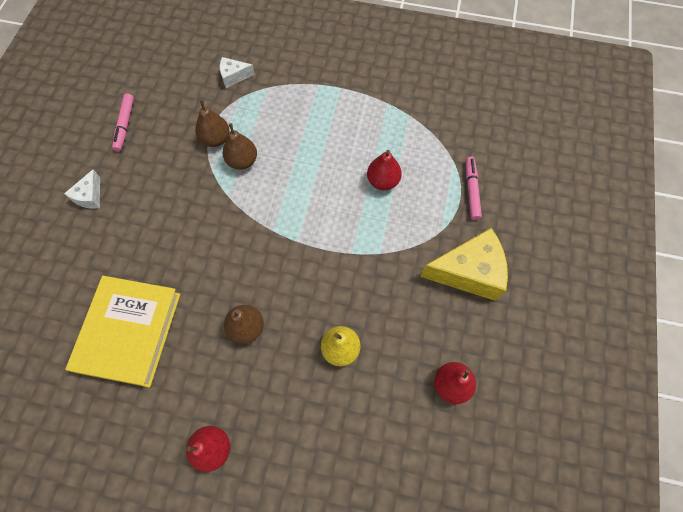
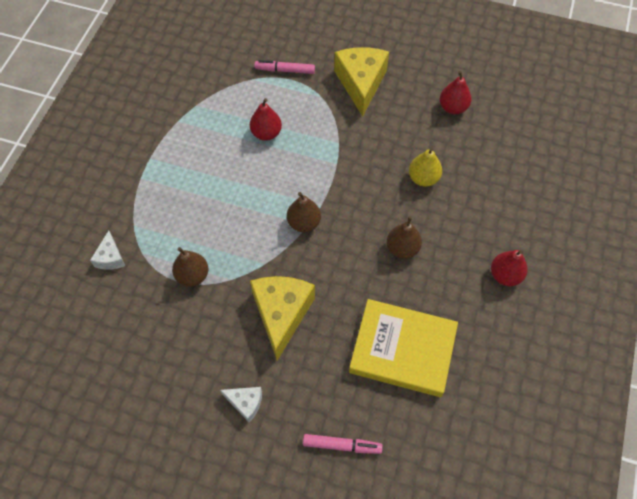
camera: 85 degrees left, 5 degrees down
(125, 125) = (155, 372): pink marker -> pink marker (342, 445)
(174, 216) = (281, 314): none -> yellow cheese
(242, 161) = (225, 250): brown pear -> brown pear (304, 223)

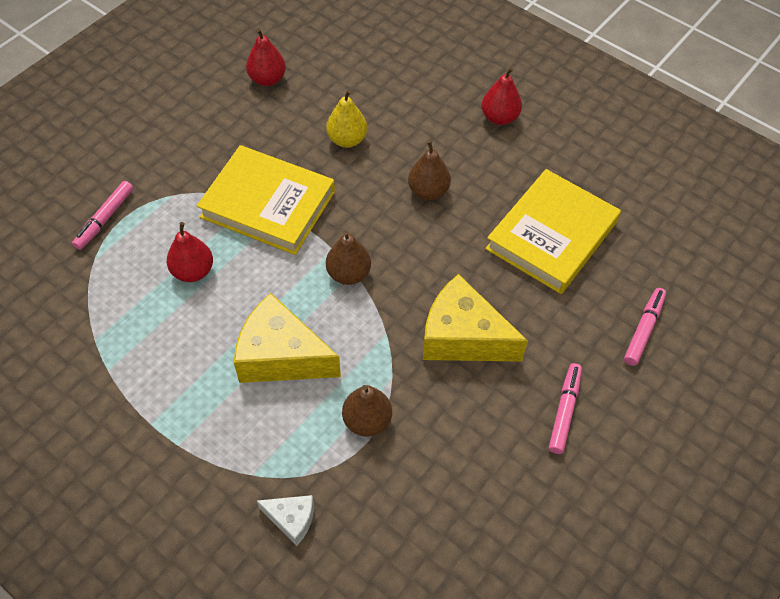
camera: 70 degrees left, 5 degrees down
(245, 403) = (564, 411): white cheese -> pink marker
(340, 153) = (268, 204): none -> yellow book
(361, 83) = (178, 149): yellow cheese -> yellow cheese (281, 356)

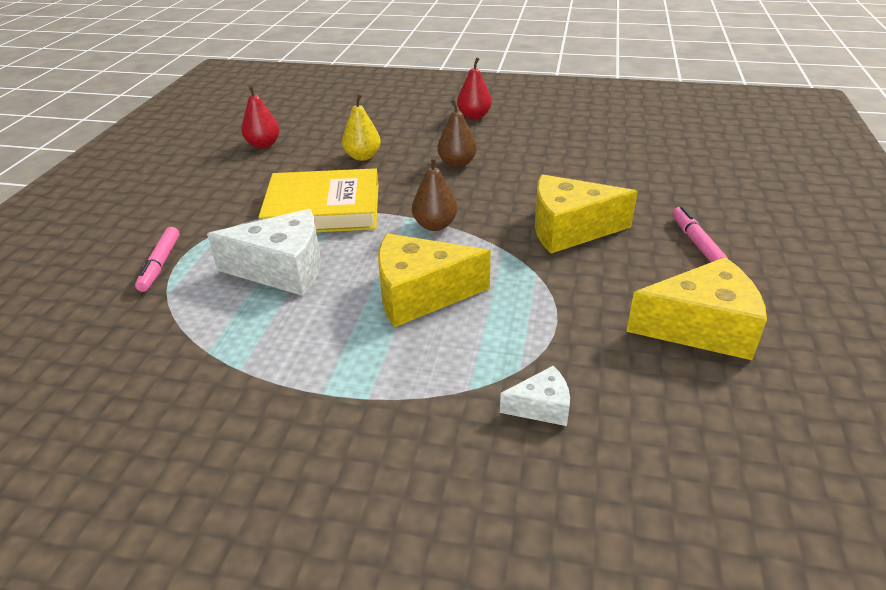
camera: 25 degrees left, 20 degrees down
(193, 271) = (283, 269): red pear -> white cheese
(367, 421) = (542, 308): brown pear -> none
(477, 509) = (701, 327): none -> yellow cheese
(551, 235) = (576, 158): yellow book -> none
(643, 329) = (697, 182): pink marker -> none

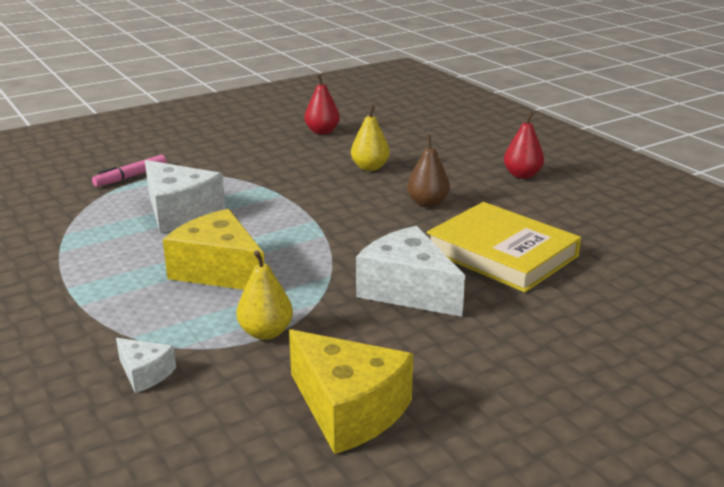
camera: 45 degrees right, 10 degrees down
(323, 208) = (274, 189): yellow book -> yellow book (502, 253)
(435, 225) = (319, 235): brown pear -> none
(551, 316) = (266, 332): none -> yellow pear
(569, 229) = (407, 290): yellow cheese -> white cheese
(696, 242) = (492, 359): pink marker -> none

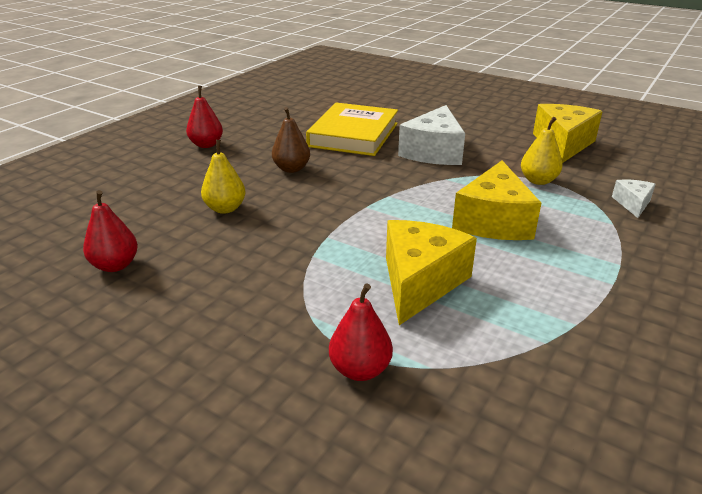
camera: 115 degrees left, 5 degrees up
(131, 177) = (360, 370): pink marker -> red pear
(180, 212) = (420, 282): white cheese -> yellow cheese

